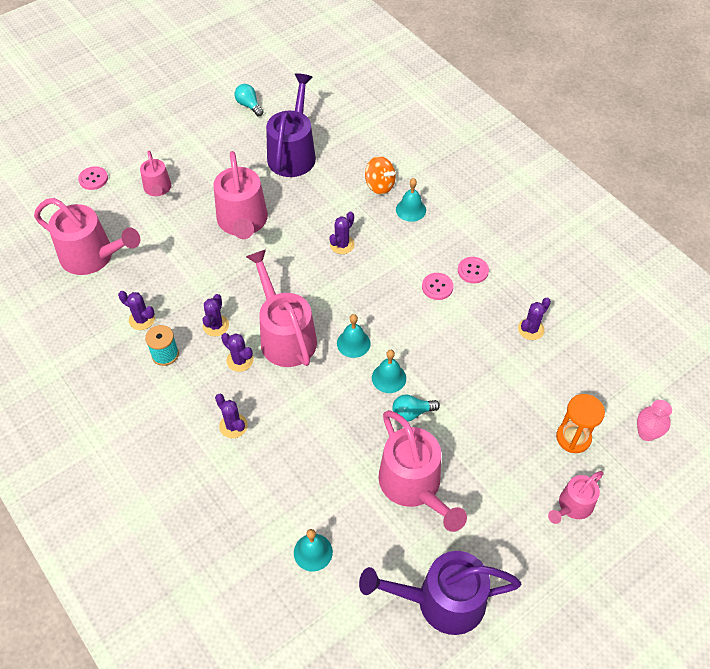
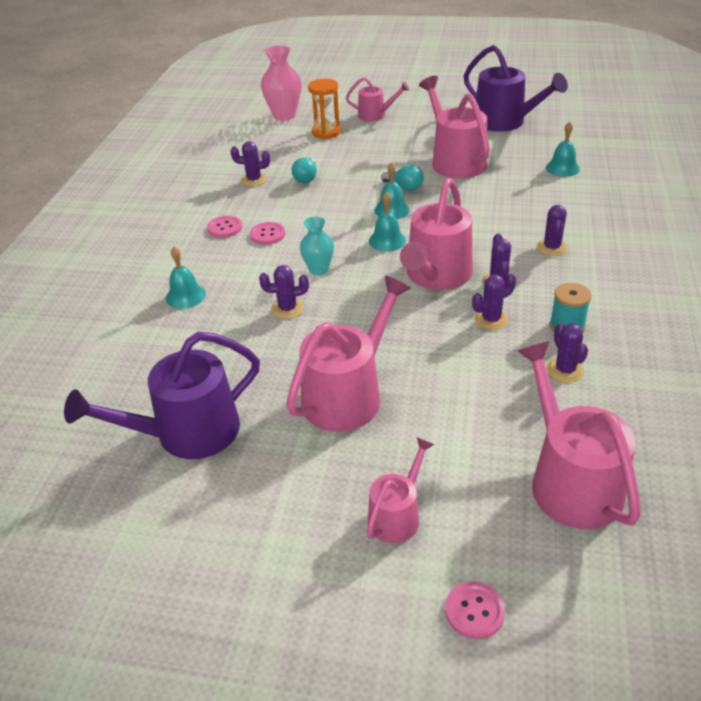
camera: 130 degrees left, 15 degrees down
(249, 105) = (127, 553): turquoise light bulb -> turquoise light bulb (306, 178)
(364, 285) = (318, 269): none -> turquoise vase
(379, 185) = (171, 334): orange spinning top -> none
(414, 485) = (455, 161): pink watering can -> pink watering can turned 45 degrees counterclockwise
(646, 433) = (284, 115): pink vase -> pink vase, size x1.59

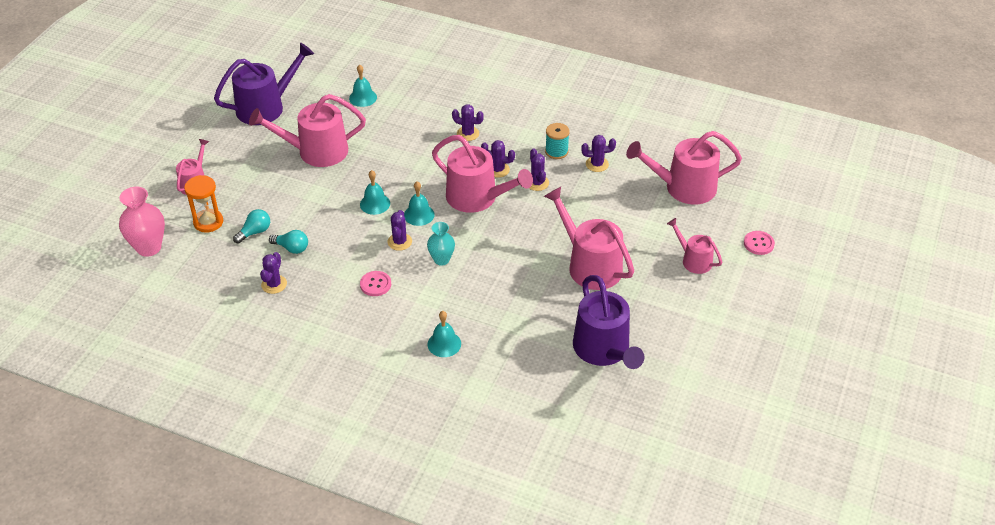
camera: 80 degrees left, 5 degrees up
(225, 228) = (350, 312): pink button -> none
(287, 309) = (485, 284): purple cactus -> purple cactus (399, 242)
(404, 187) = (343, 189): turquoise light bulb -> turquoise light bulb (255, 232)

